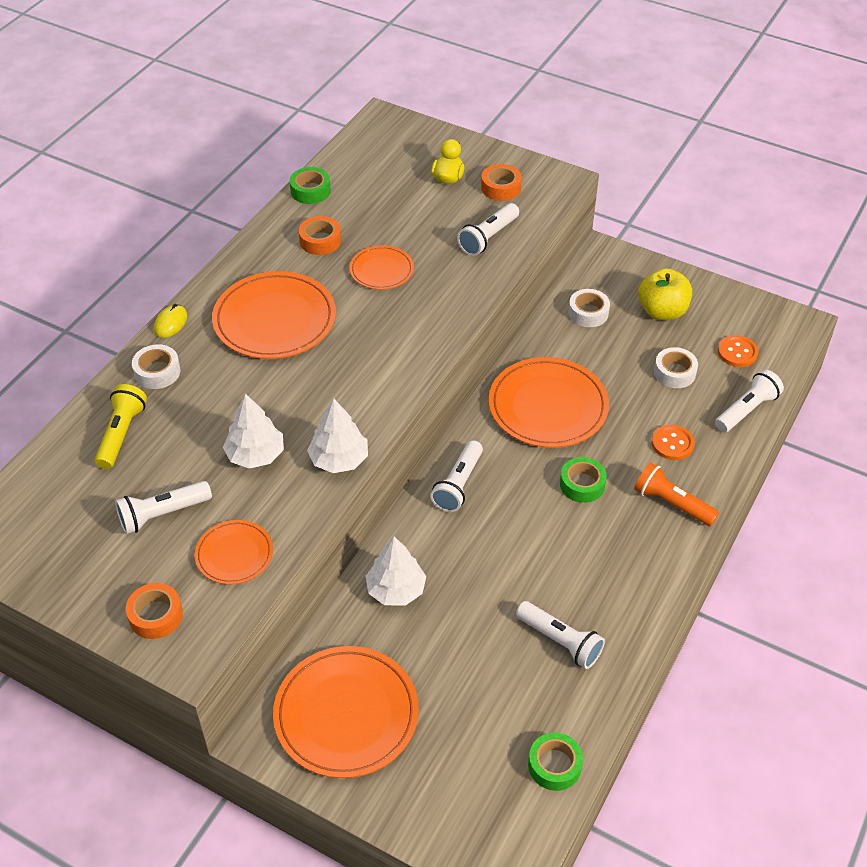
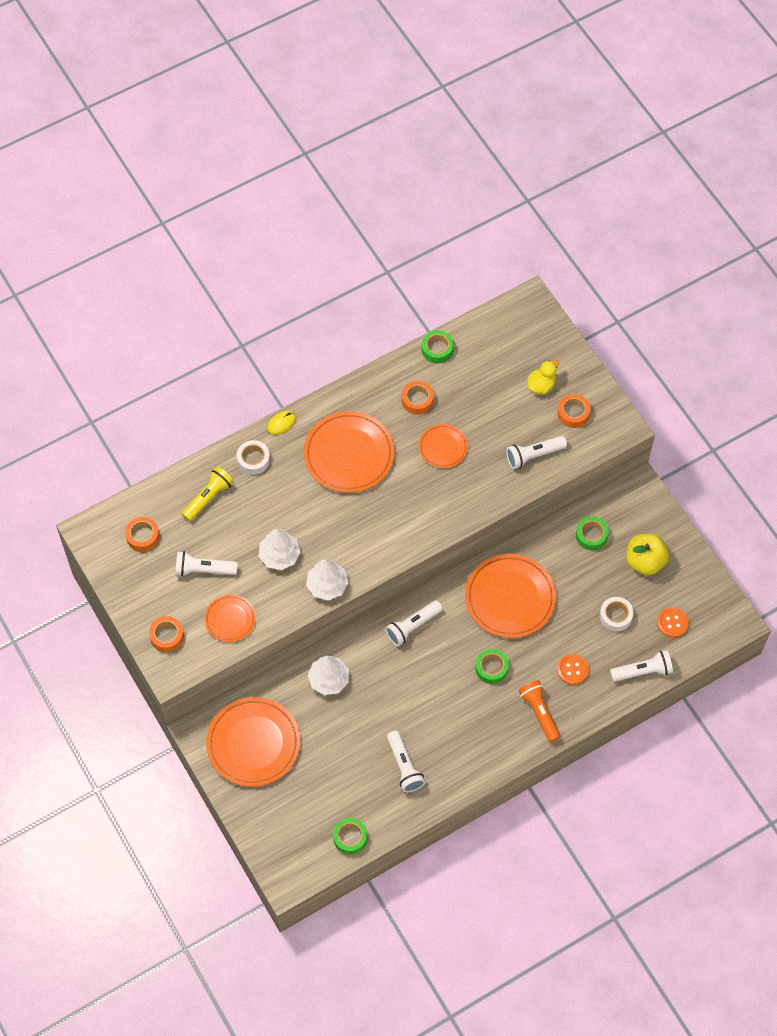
camera: 30 degrees right, 15 degrees up
(53, 514) = (143, 536): none -> orange tape
(588, 313) = (591, 535): white tape -> green tape

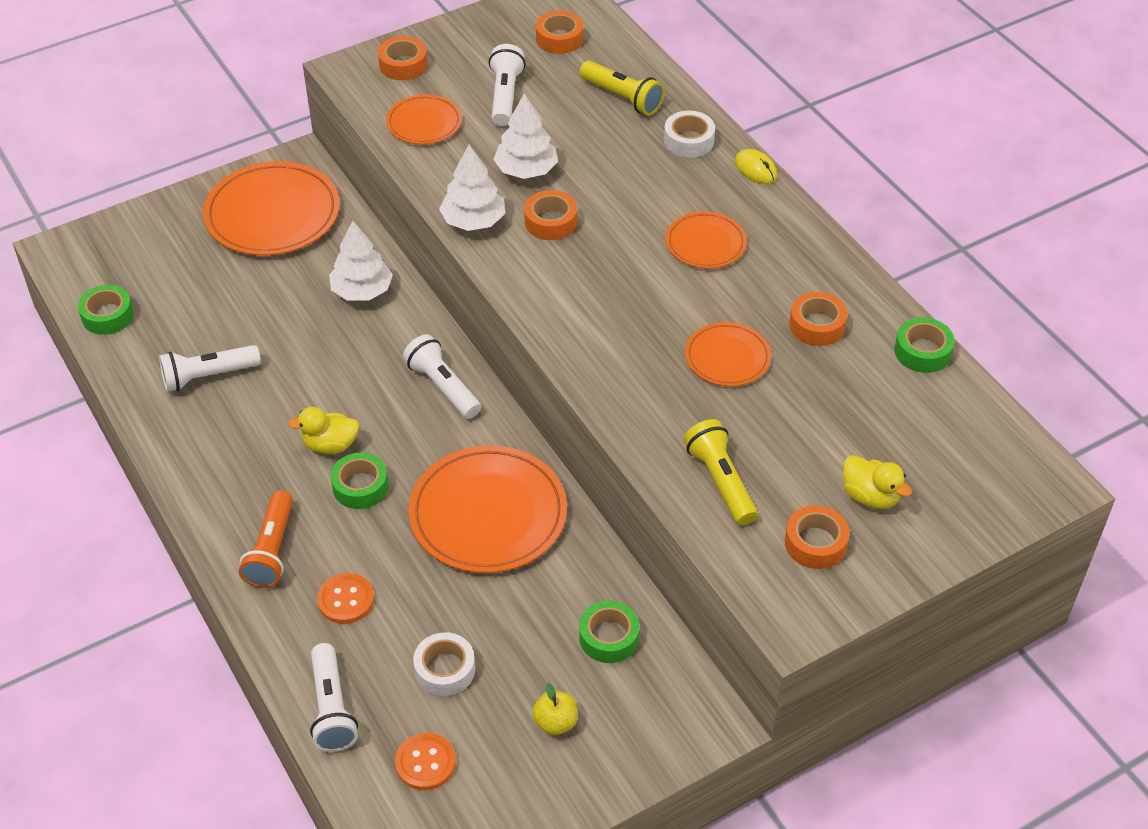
camera: 90 degrees right, 15 degrees down
(328, 540) = (550, 222): none -> orange tape
(349, 454) = (705, 243): orange plate -> orange plate, size x0.54
(460, 688) = (330, 445): none -> yellow duck
(534, 455) = (720, 482): white flashlight -> yellow flashlight
(539, 713) = (272, 550): orange flashlight -> orange flashlight turned 120 degrees clockwise
(645, 561) = (555, 722): yellow apple -> yellow apple, size x0.55

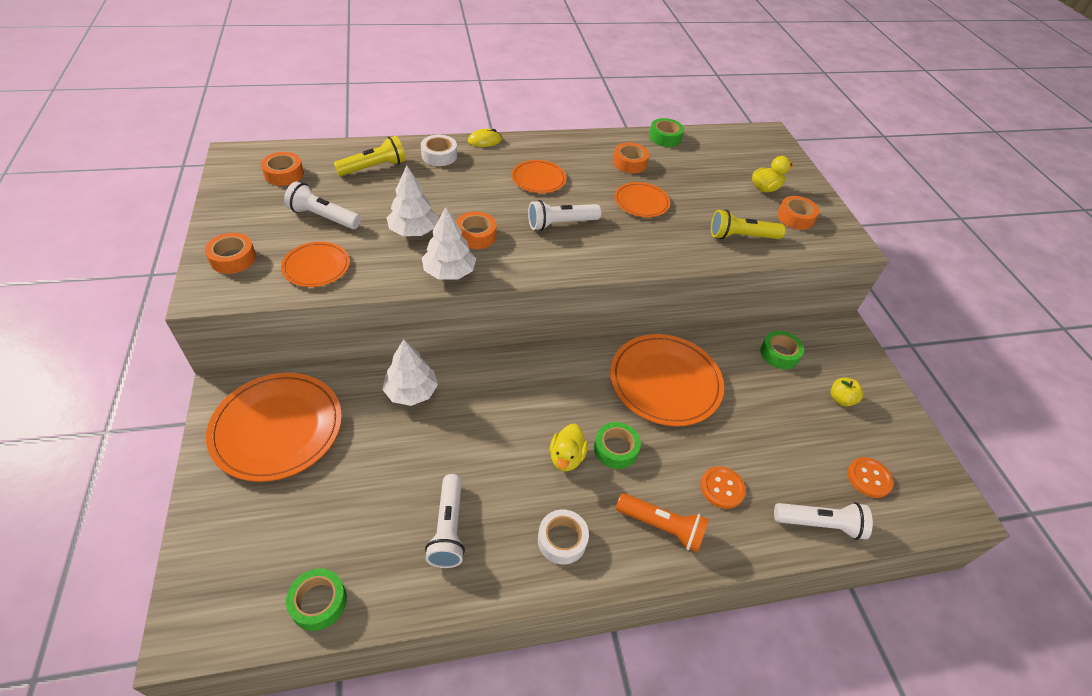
camera: 75 degrees left, 0 degrees up
(443, 387) = (538, 372): white flashlight -> white flashlight (561, 224)
(445, 669) = (793, 445): white tape -> white tape (562, 540)

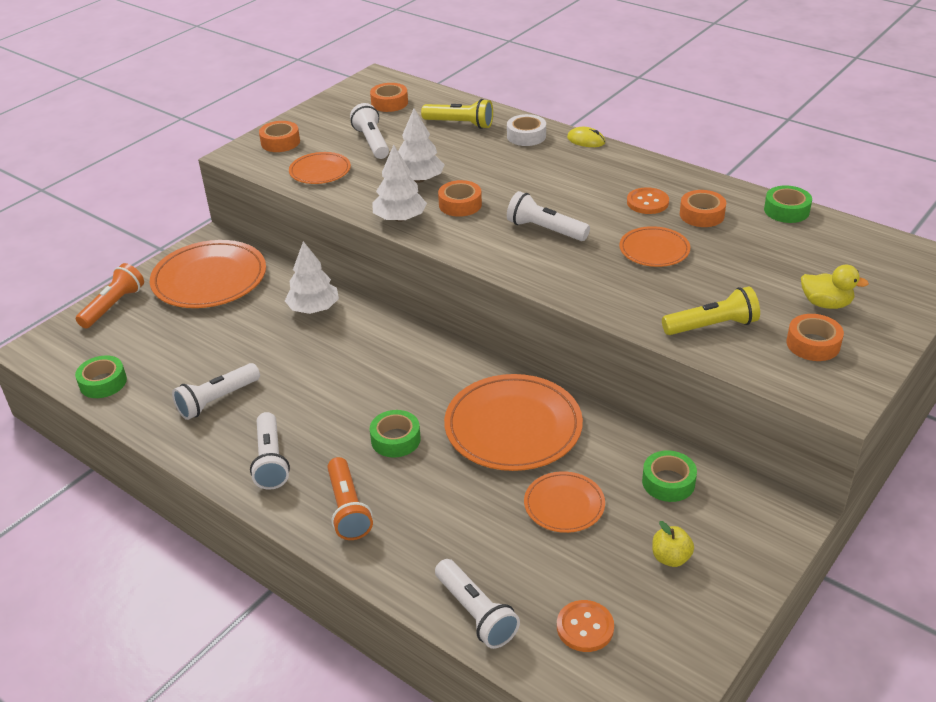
camera: 55 degrees right, 10 degrees down
(213, 523) = (113, 306): none -> orange flashlight
(538, 179) = (584, 189): orange plate -> orange plate (564, 505)
(562, 540) = (270, 460): white tape -> white flashlight
(566, 457) = (352, 418): yellow duck -> none
(722, 488) = (435, 525): orange button -> orange button (647, 202)
(741, 236) = (712, 326): yellow flashlight -> yellow flashlight turned 120 degrees clockwise

